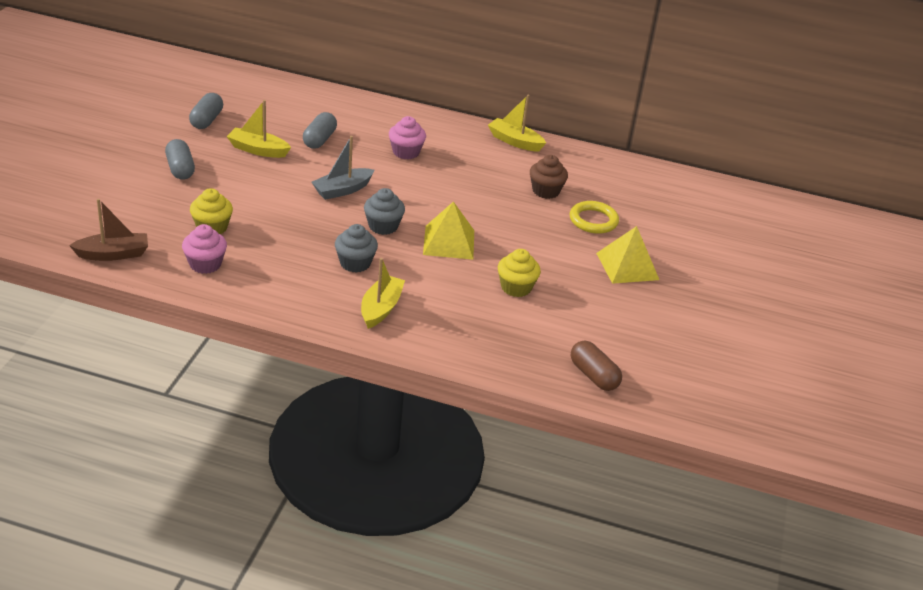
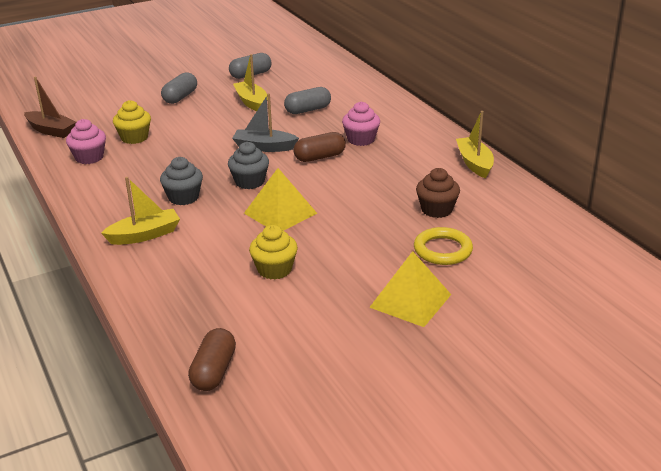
camera: 50 degrees right, 5 degrees down
(400, 181) = (320, 157): none -> brown capsule

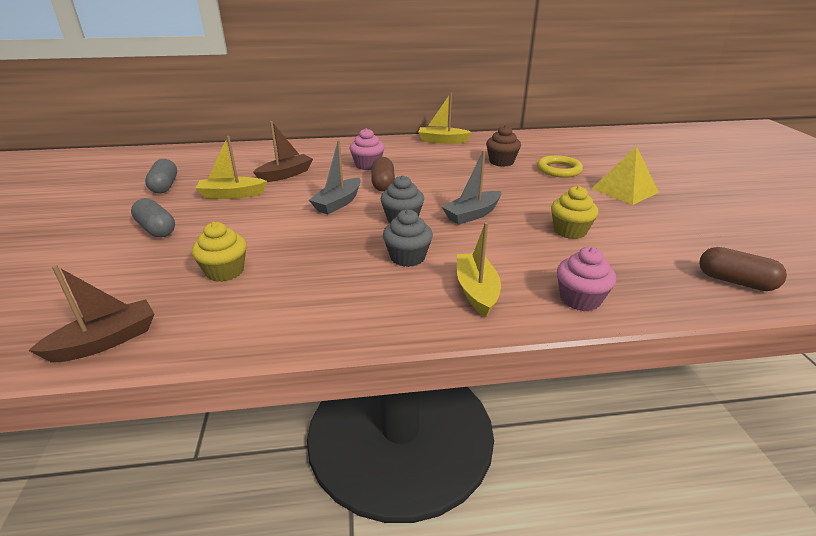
camera: 70 degrees left, 0 degrees up
(89, 157) = (240, 312): pink cupcake -> pink cupcake (580, 299)
(280, 213) = (472, 214): yellow pyramid -> grey boat
(308, 110) = (285, 175): grey capsule -> brown boat

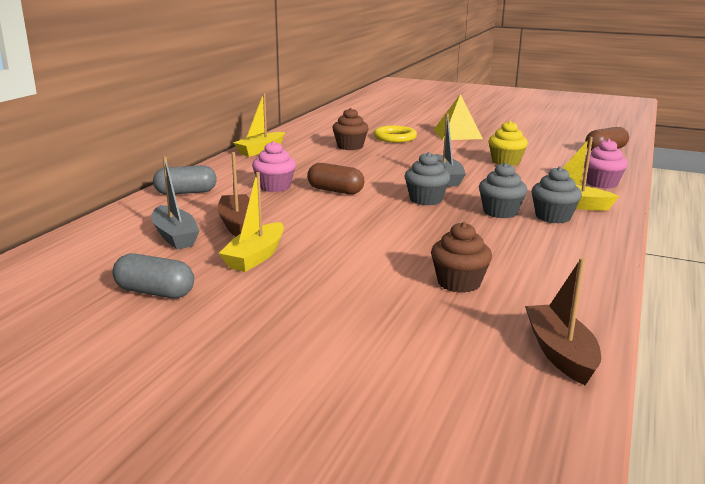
camera: 60 degrees left, 10 degrees down
(156, 229) = (304, 309): grey capsule -> grey capsule (186, 192)
(225, 271) = (459, 283): yellow cupcake -> brown cupcake
(338, 203) = (356, 214): grey boat -> grey boat (175, 236)
(423, 287) = (553, 217): none -> grey cupcake

